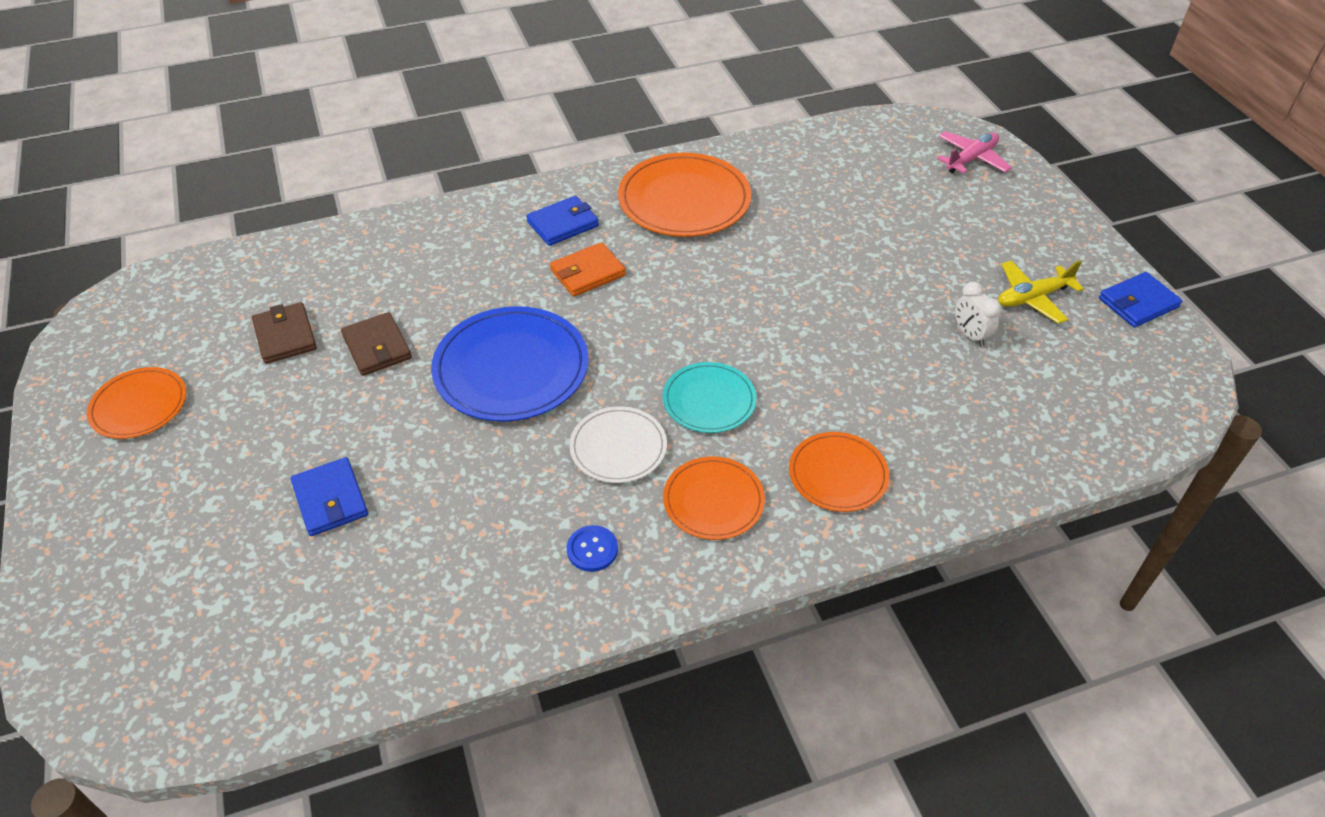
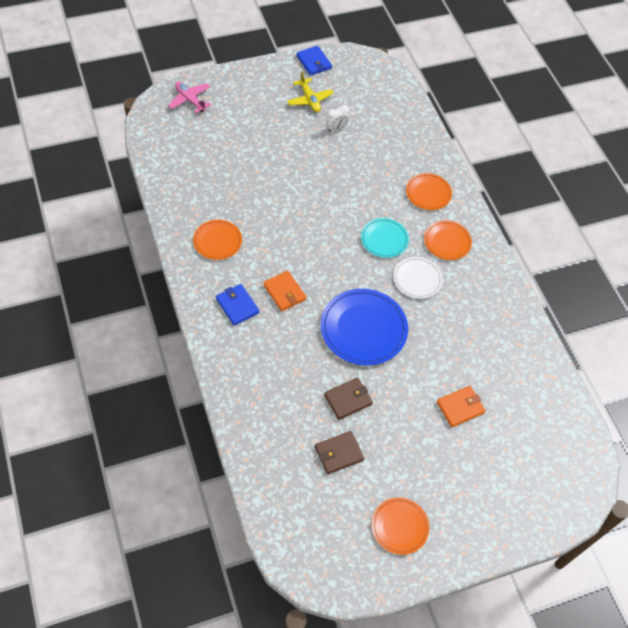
camera: 95 degrees left, 10 degrees up
(330, 499) = (460, 407): blue wallet -> orange wallet
(592, 549) = (479, 290): blue button -> none
(684, 200) = (217, 241): orange plate -> orange plate, size x0.59

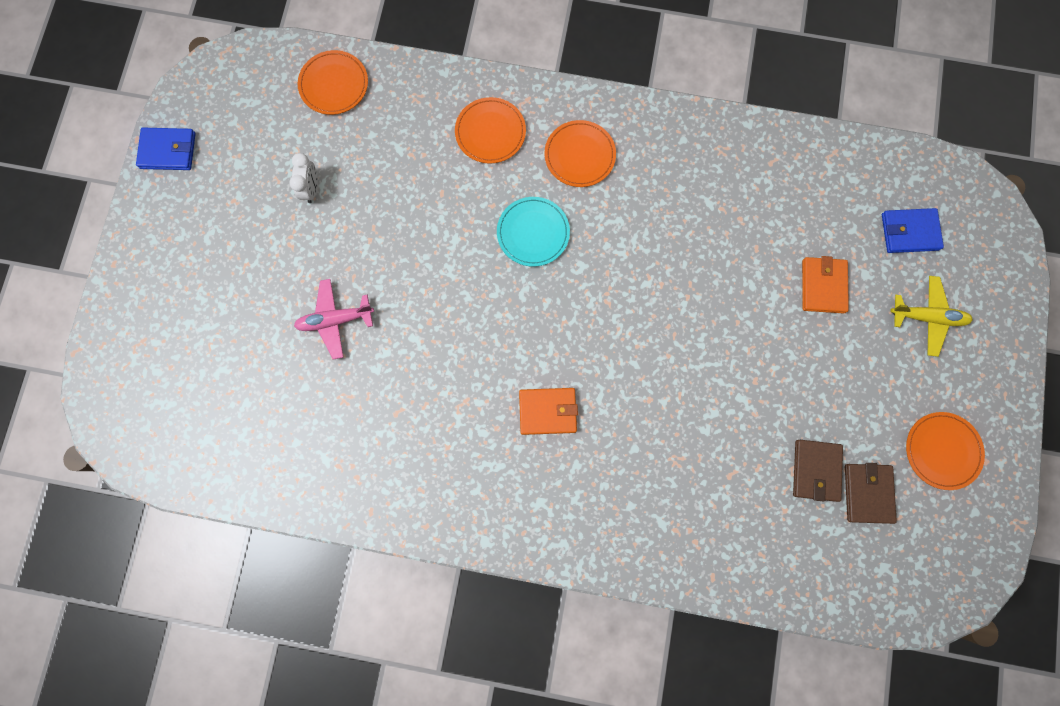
camera: 55 degrees left, 20 degrees up
(190, 100) = (131, 370): pink plane -> pink plane (335, 320)
(217, 241) = (415, 460): orange plate -> orange plate (334, 84)
(237, 306) = (536, 487): blue wallet -> blue wallet (909, 232)
(309, 100) = (236, 196): yellow plane -> yellow plane (927, 317)
(348, 399) = (747, 417): brown wallet -> brown wallet (867, 493)
(363, 329) = (656, 339): blue plate -> none
(417, 279) = (616, 227): white plate -> none

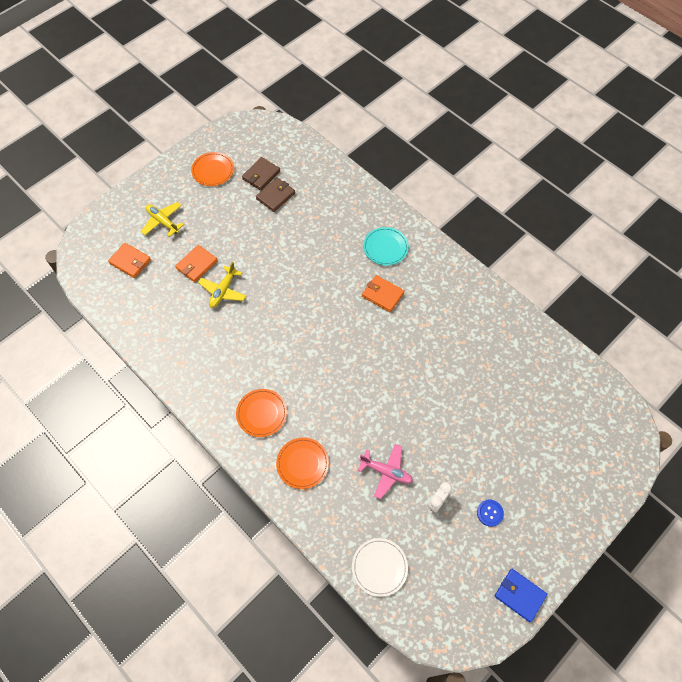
camera: 145 degrees left, 15 degrees down
(244, 214) = (490, 513): none -> blue button
(334, 84) = (379, 567): orange plate -> white plate
(335, 320) = (468, 411): pink plane -> pink plane (386, 472)
(533, 233) = (322, 387): turquoise plate -> turquoise plate (385, 247)
(757, 273) = (223, 291): none -> yellow plane
(909, 232) = (130, 261): blue wallet -> orange wallet

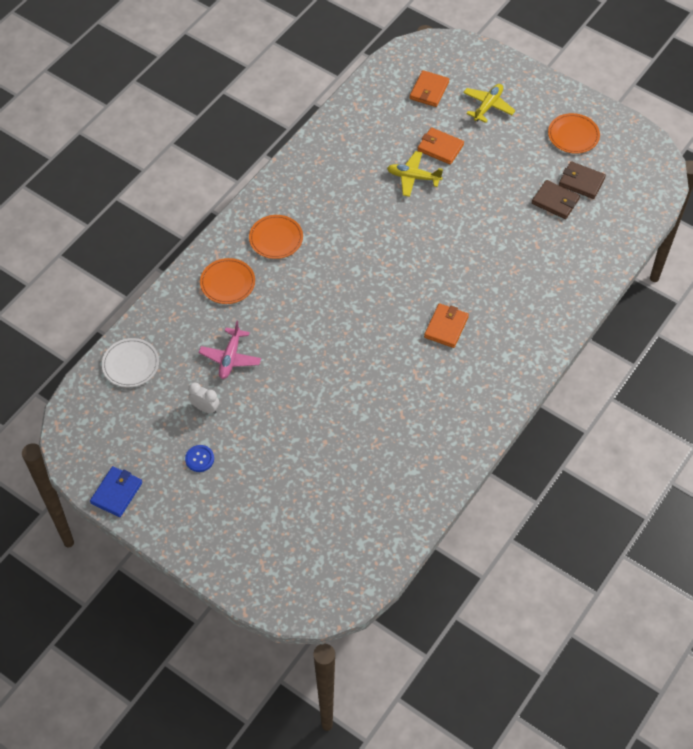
camera: 80 degrees right, 5 degrees down
(385, 247) = (513, 322): turquoise plate -> none

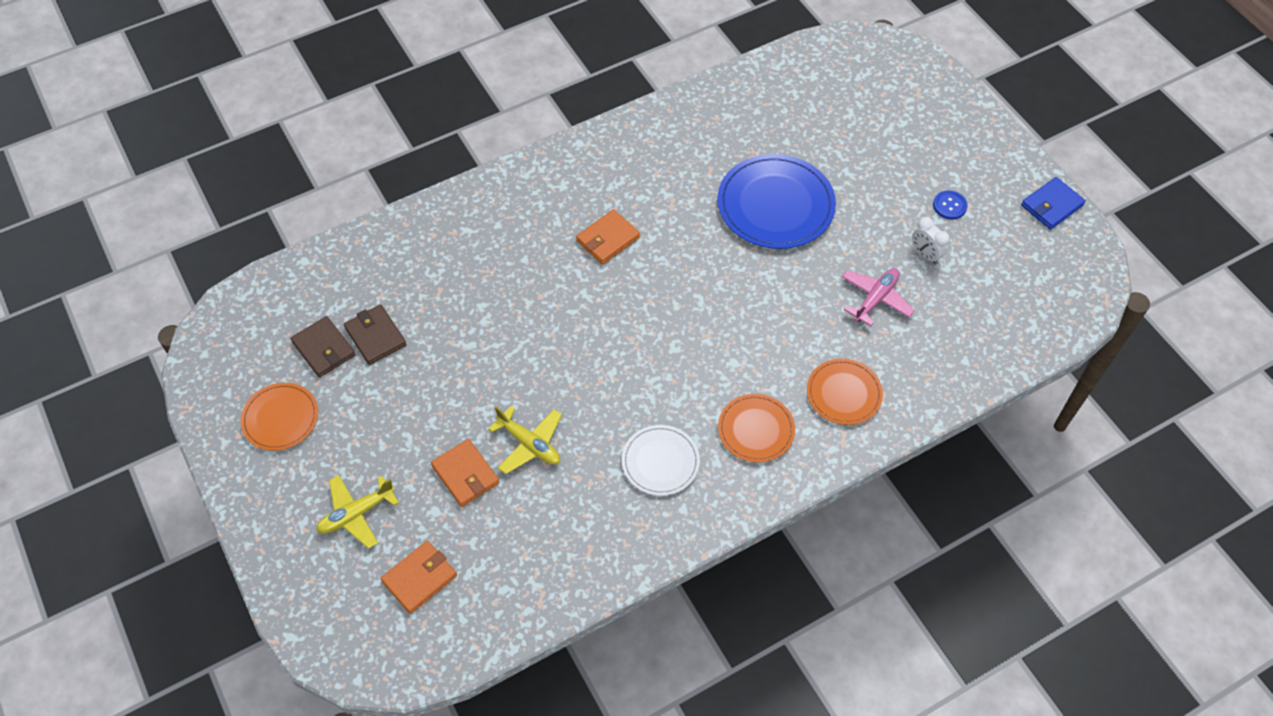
camera: 155 degrees left, 0 degrees up
(130, 364) = (1000, 337): white plate -> white plate (660, 462)
(336, 404) = (775, 205): none -> blue plate

